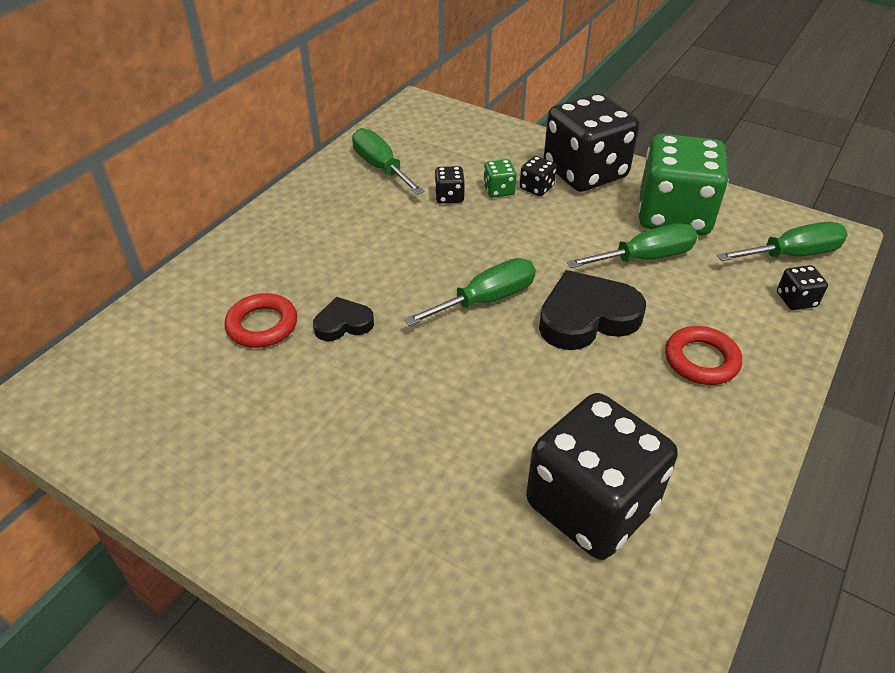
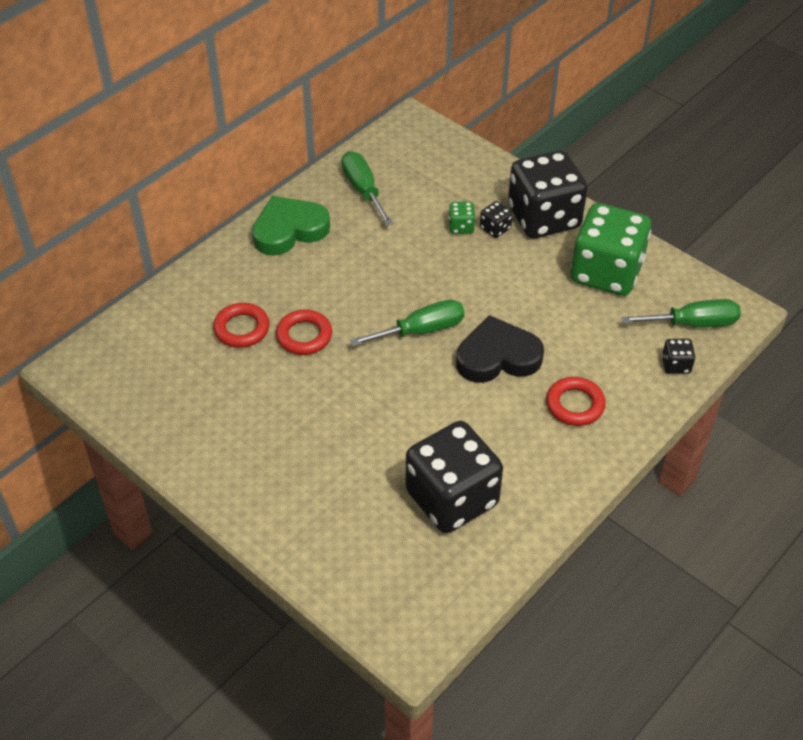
camera: 10 degrees right, 5 degrees up
(304, 214) = (289, 230): none -> green heart
(343, 323) = (304, 336): black heart -> red ring
(449, 197) = (416, 228): black dice -> none
(645, 258) = (565, 310): green screwdriver -> none

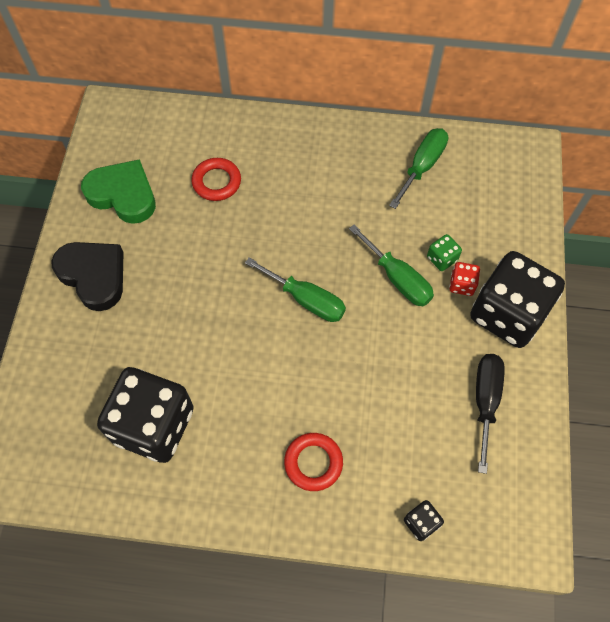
camera: 55 degrees right, 15 degrees up
(289, 230) = (337, 147): green heart -> green heart (123, 195)
(304, 336) = (240, 225): red ring -> none
(495, 228) = (462, 284): black dice -> red dice
(497, 357) = (321, 372): black heart -> black heart (93, 276)
(606, 272) = (485, 401): green dice -> black screwdriver
(693, 323) = (483, 511): green screwdriver -> green screwdriver (397, 278)

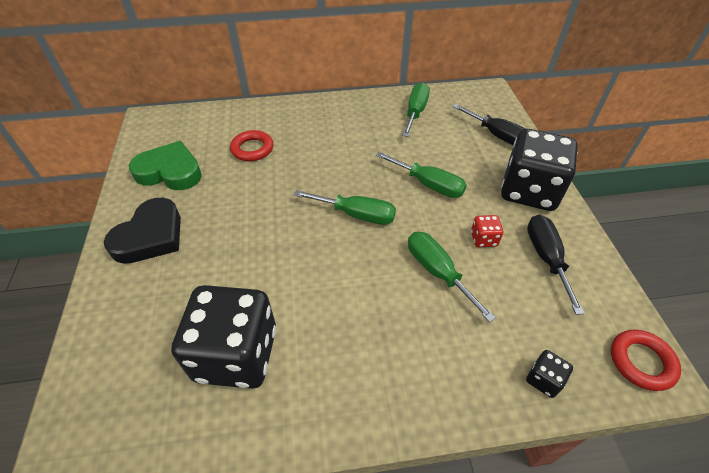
camera: 15 degrees left, 15 degrees down
(93, 276) = (150, 236): black heart -> black heart turned 90 degrees clockwise
(313, 463) = (413, 349): red ring -> red ring (641, 362)
(366, 389) = (437, 272): none -> green screwdriver
(442, 259) = (458, 165): green dice -> none
(462, 284) = (482, 179): red dice -> red dice (483, 239)
(507, 226) = (497, 136): none -> black screwdriver

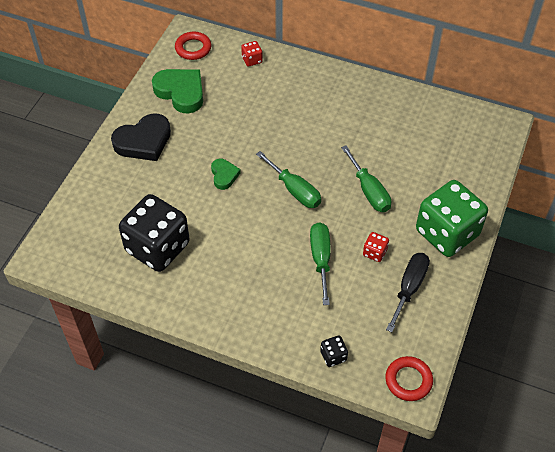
camera: 30 degrees right, 5 degrees up
(230, 119) = (252, 60): none -> red dice
(252, 149) = (252, 97): red ring -> red ring (193, 48)
(269, 232) = (224, 175): none -> green heart
(415, 112) = (413, 118): green screwdriver -> none
(497, 136) = (467, 173): black screwdriver -> none
(529, 191) = (447, 233): black dice -> green dice

